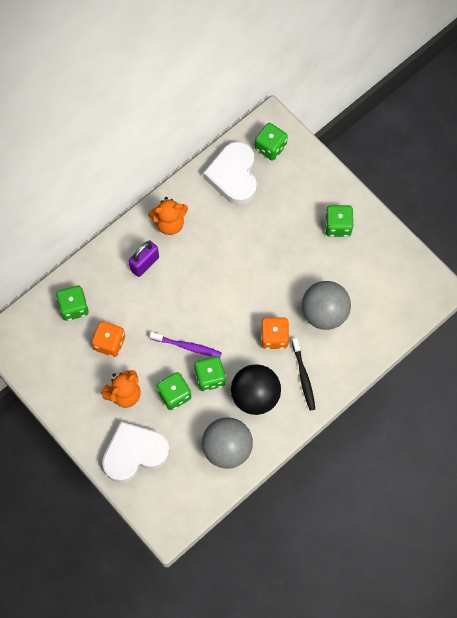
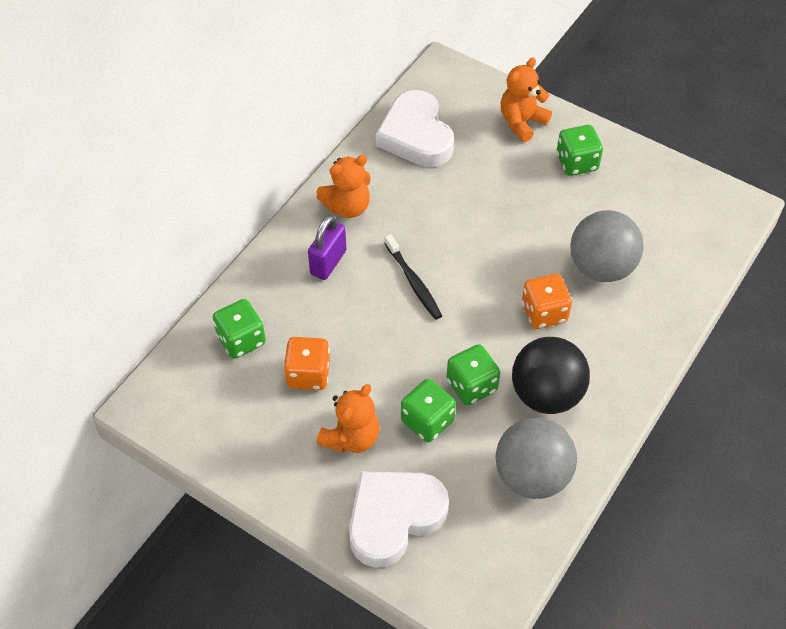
camera: 15 degrees left, 15 degrees down
(187, 346) = (424, 353): purple toothbrush -> none
(270, 147) = (453, 95): green dice -> none
(303, 376) = (605, 353): black toothbrush -> black toothbrush (413, 281)
(311, 183) = (522, 122): none -> orange teddy bear

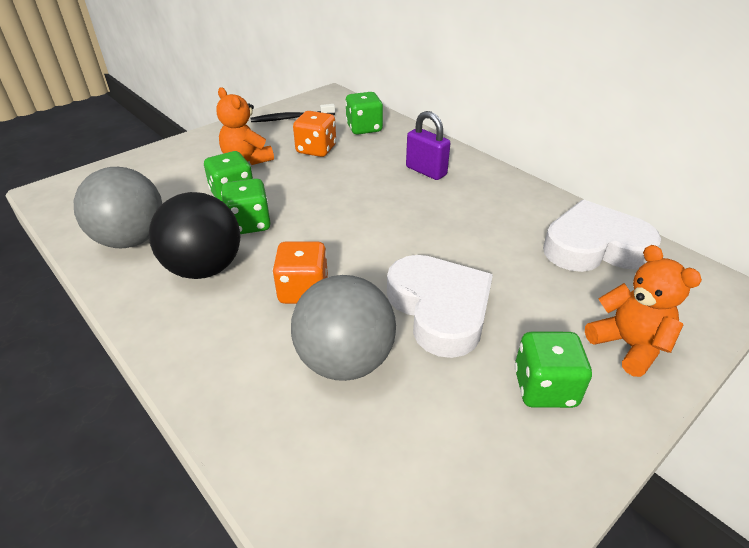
camera: 105 degrees right, 15 degrees down
(347, 207) = (491, 189): orange teddy bear -> none
(394, 518) = (165, 167): white heart -> white heart (439, 309)
(413, 281) = (385, 211): black toothbrush -> black toothbrush (291, 118)

